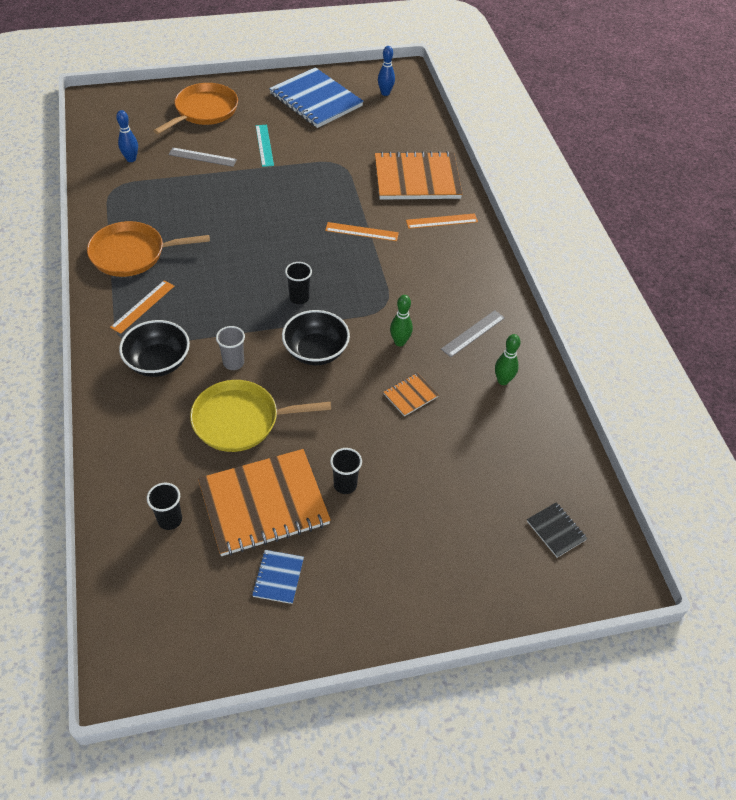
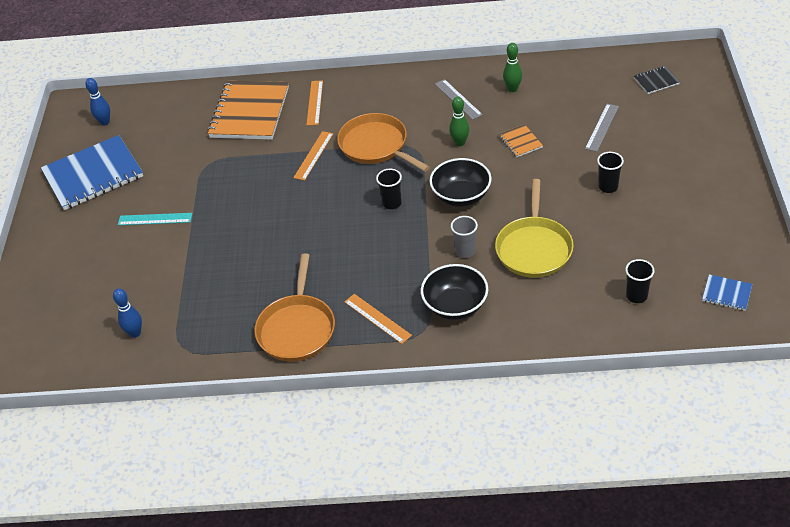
camera: 70 degrees left, 5 degrees down
(202, 157) = (155, 270): grey ruler -> grey ruler (602, 127)
(204, 111) = (71, 268): orange pan -> orange pan (376, 146)
(264, 504) = (623, 236): orange notebook -> none
(278, 577) = (693, 230): blue notebook -> blue notebook (726, 294)

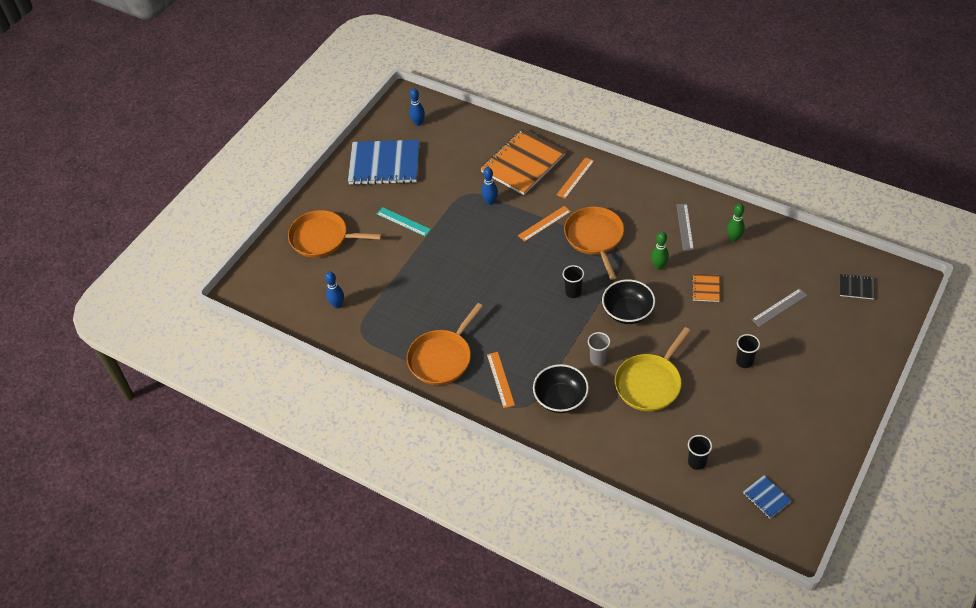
camera: 30 degrees right, 5 degrees up
(69, 276) = (322, 238): none -> orange pan
(240, 160) = (490, 202): none -> blue bowling pin

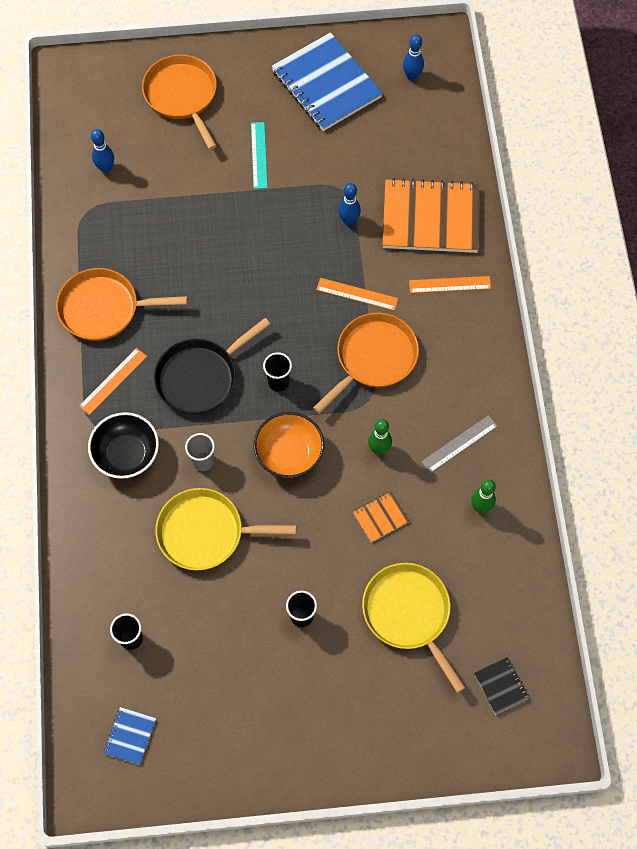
camera: 50 degrees right, 15 degrees up
(537, 331) = (200, 377): none -> black pan
(627, 312) = (289, 454): black bowl -> orange bowl
(779, 307) = (408, 613): grey ruler -> yellow pan

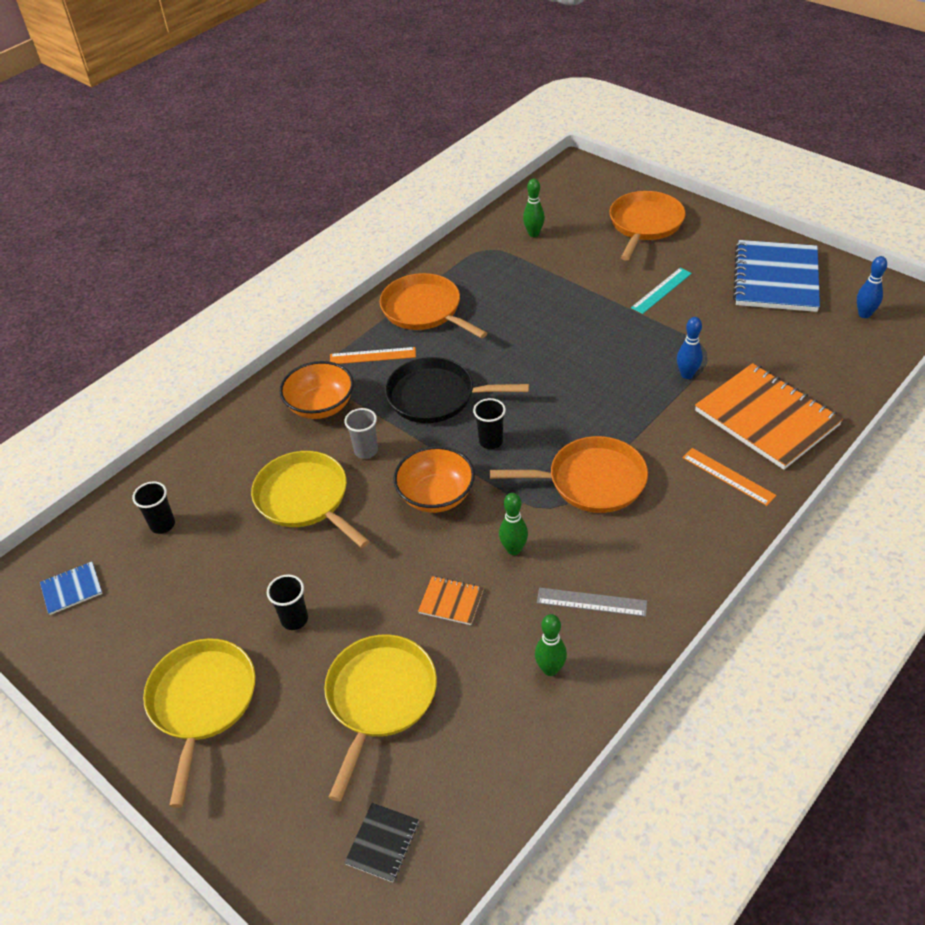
camera: 50 degrees right, 20 degrees down
(106, 168) = (533, 234): blue bowling pin -> green bowling pin
(126, 454) = (321, 406): black bowl -> orange bowl
(310, 716) = (202, 701): none -> yellow pan
(357, 294) = (632, 427): orange ruler -> none

